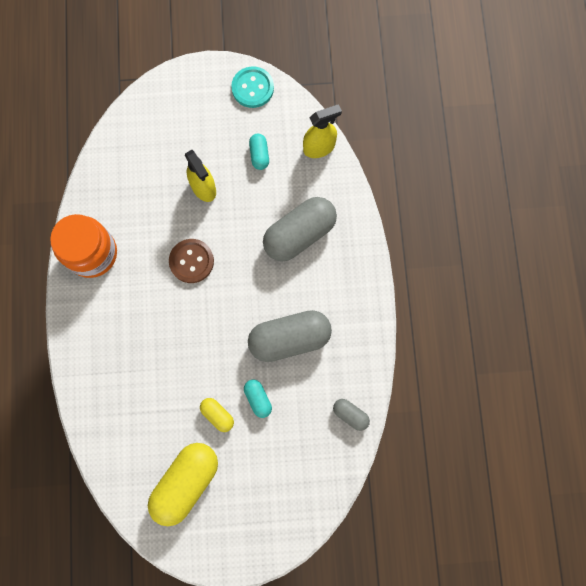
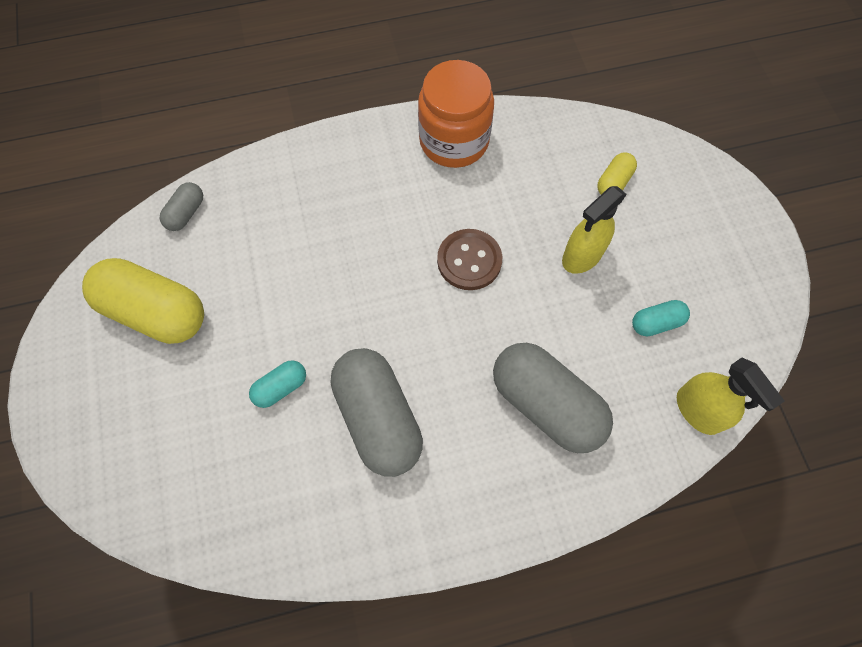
camera: 80 degrees right, 10 degrees down
(217, 415) = (252, 336): yellow capsule -> yellow capsule (613, 182)
(252, 88) = (759, 294): turquoise button -> none
(350, 414) = (269, 535): grey capsule -> grey capsule (186, 213)

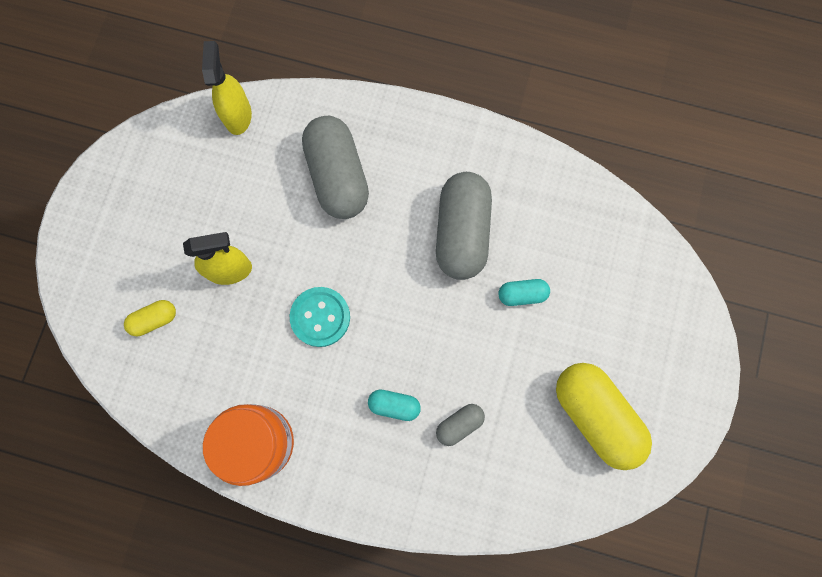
camera: 150 degrees left, 10 degrees up
(186, 213) = (534, 503): grey capsule -> grey capsule (459, 424)
(469, 261) = (320, 317): brown button -> turquoise button
(656, 323) = (216, 188): turquoise capsule -> turquoise capsule (394, 405)

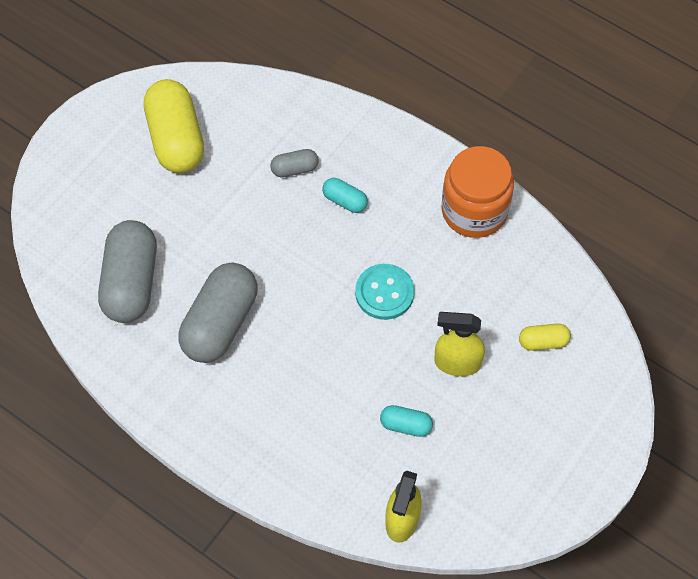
camera: 160 degrees left, 15 degrees down
(337, 176) = (319, 418): grey capsule -> grey capsule (131, 282)
(522, 294) = (190, 251): turquoise capsule -> turquoise capsule (406, 425)

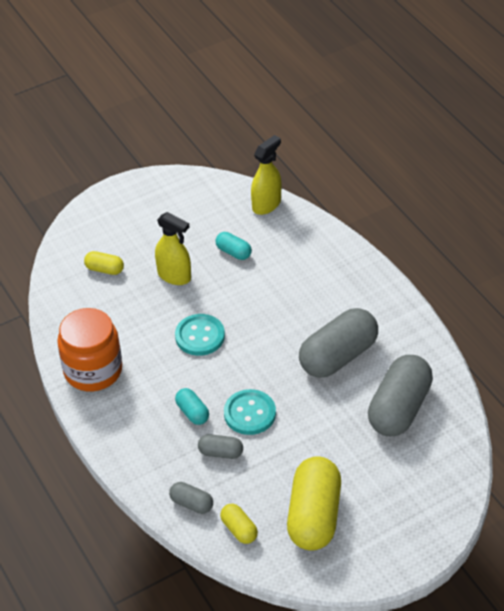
camera: 155 degrees left, 15 degrees down
(241, 102) = (239, 529): none -> yellow capsule
(285, 220) = (249, 413): none -> turquoise button
(297, 110) = (191, 504): none -> grey capsule

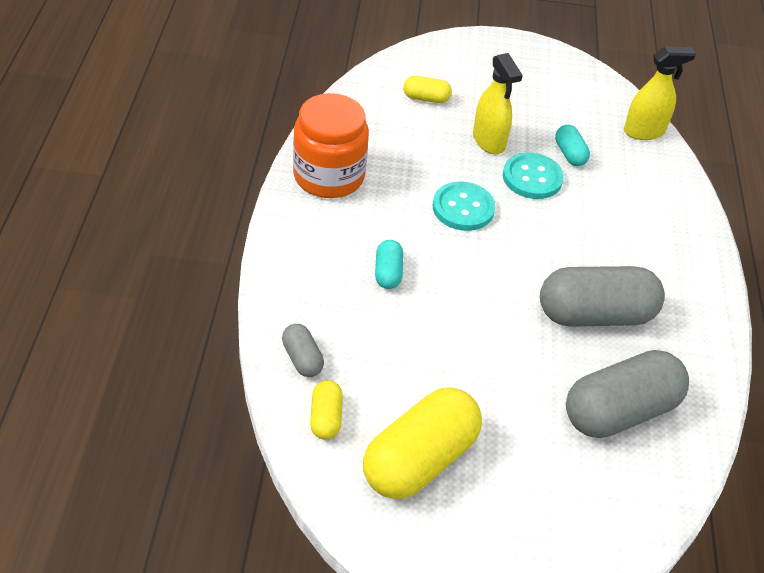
camera: 30 degrees right, 0 degrees up
(104, 269) = (426, 98): yellow capsule -> yellow capsule turned 45 degrees counterclockwise
(220, 452) = (380, 329): grey capsule -> none
(249, 413) = (446, 311): turquoise button -> turquoise button (532, 178)

